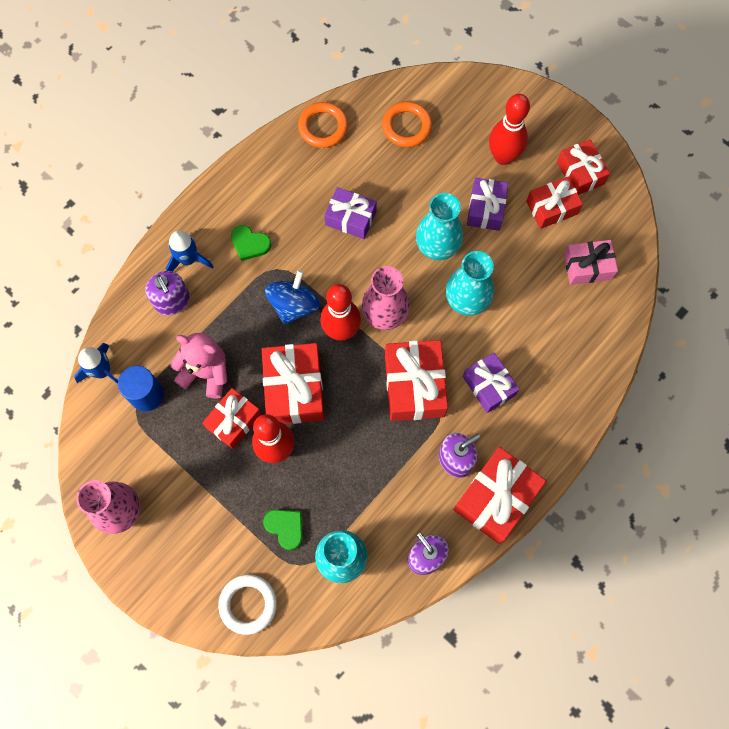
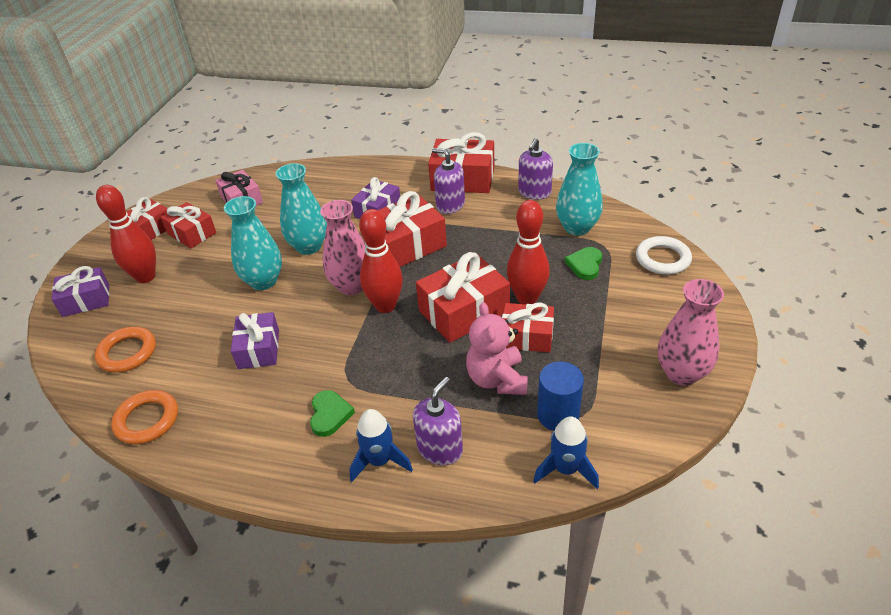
camera: 115 degrees left, 30 degrees down
(294, 305) = (380, 348): blue spinning top -> none
(485, 209) = (209, 267): purple gift -> purple gift (86, 300)

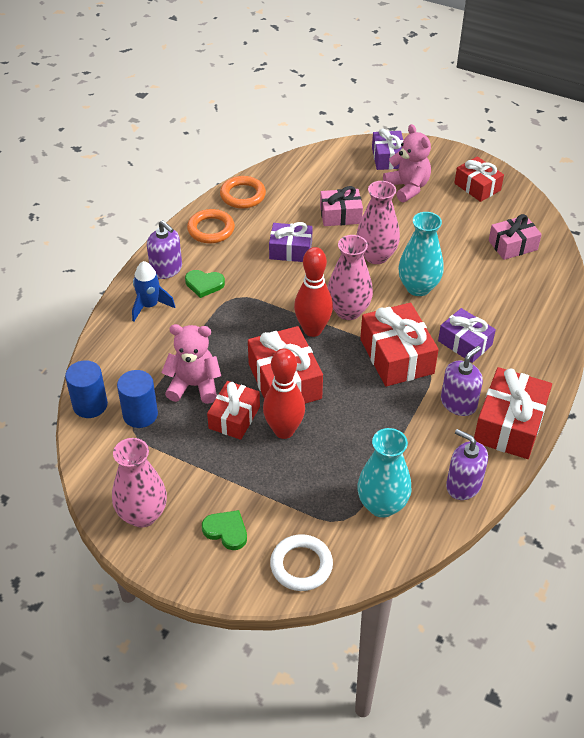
camera: 100 degrees right, 5 degrees up
(127, 353) = (316, 183): orange ring -> orange ring (211, 229)
(146, 277) = (407, 188): red bowling pin -> pink teddy bear
(192, 233) = (464, 213): red gift -> none
(193, 320) = (340, 215): none -> pink gift
(263, 281) = (376, 256): turquoise vase -> pink vase
(440, 449) = (143, 339): purple soap dispenser -> purple soap dispenser (166, 269)
(566, 469) = (90, 405): blue rocket -> blue cylinder
(585, 265) = (316, 492): green heart -> green heart (226, 531)

